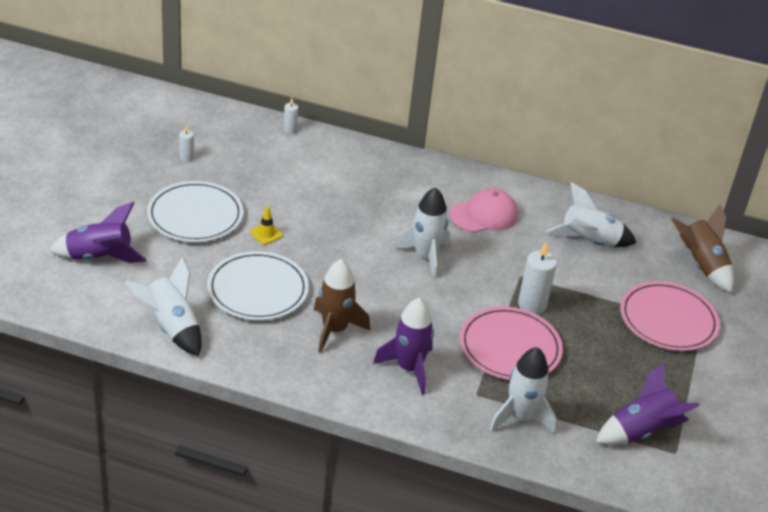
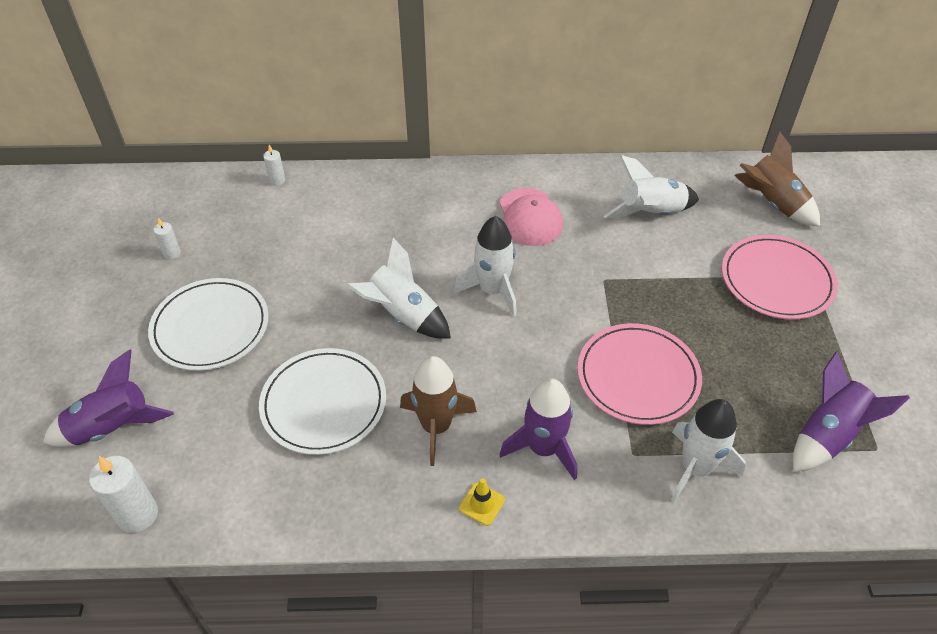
camera: 15 degrees left, 10 degrees up
(172, 327) = (239, 498): white rocket -> white rocket (403, 315)
(266, 234) = (303, 323): yellow traffic cone -> yellow traffic cone (482, 504)
(484, 215) = (530, 217): pink cap -> pink cap turned 120 degrees clockwise
(532, 305) = (633, 312): white candle -> white candle (138, 514)

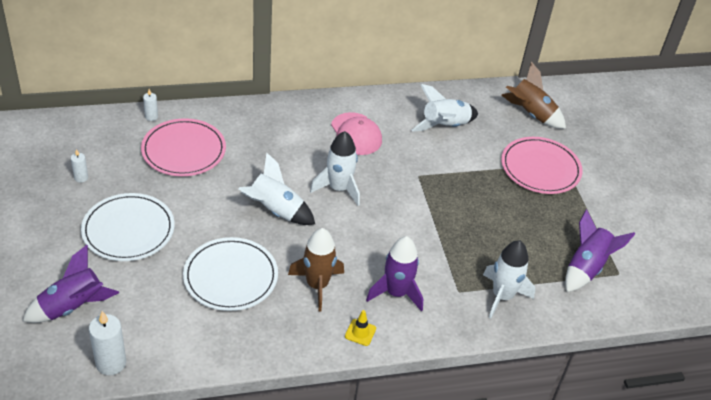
camera: 15 degrees left, 5 degrees down
(638, 376) = (453, 240): pink plate -> pink plate (184, 150)

